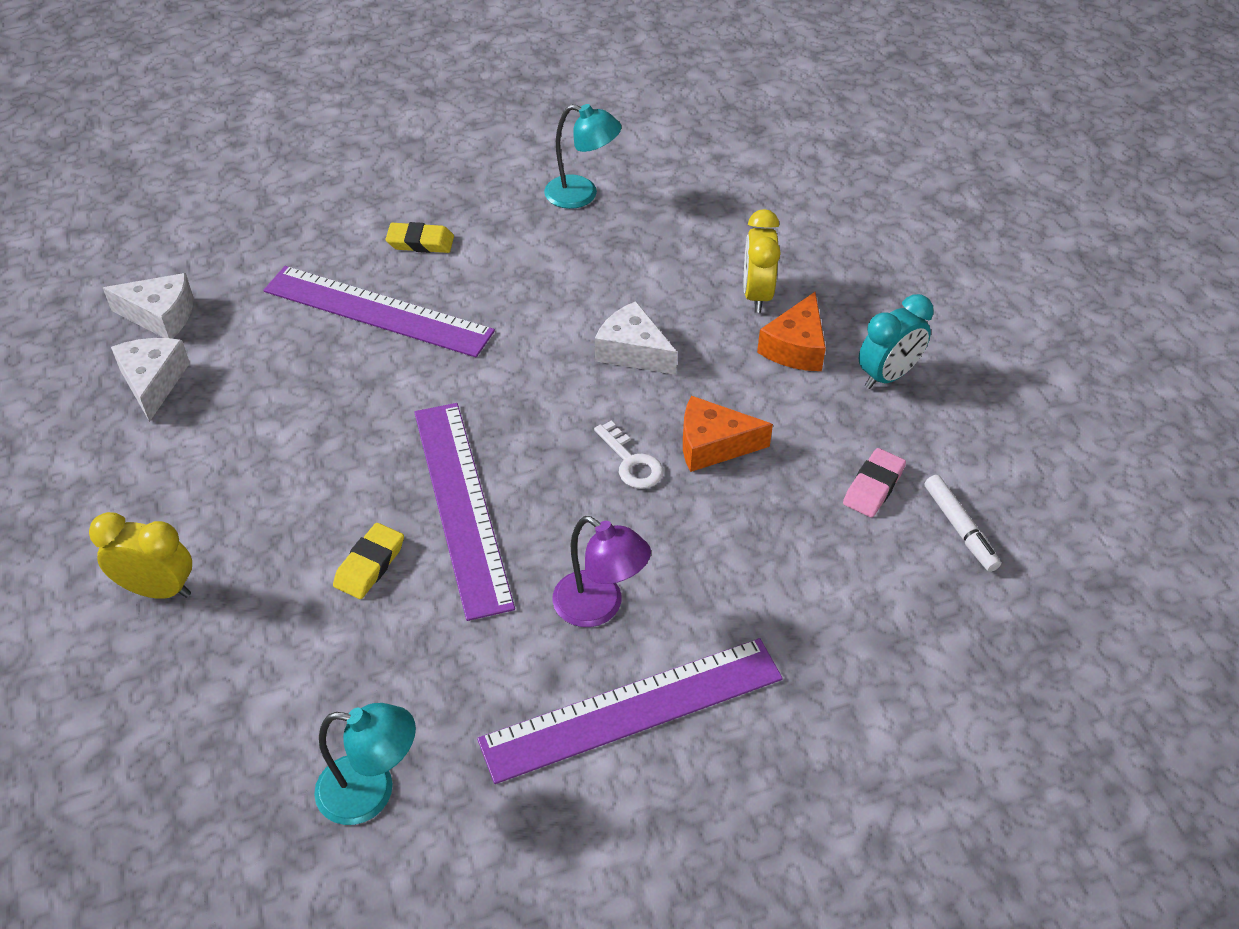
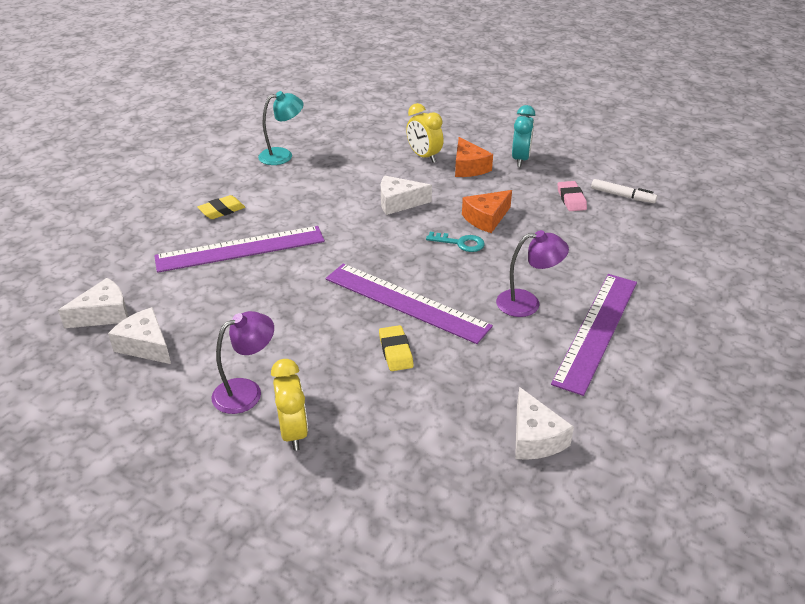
camera: 40 degrees left, 10 degrees down
(158, 589) = (293, 432): yellow clock -> yellow clock turned 105 degrees clockwise
(174, 507) = (246, 391): none -> purple lamp
(371, 791) = (534, 438): turquoise lamp -> white cheese
(631, 462) = (460, 243): white key -> turquoise key

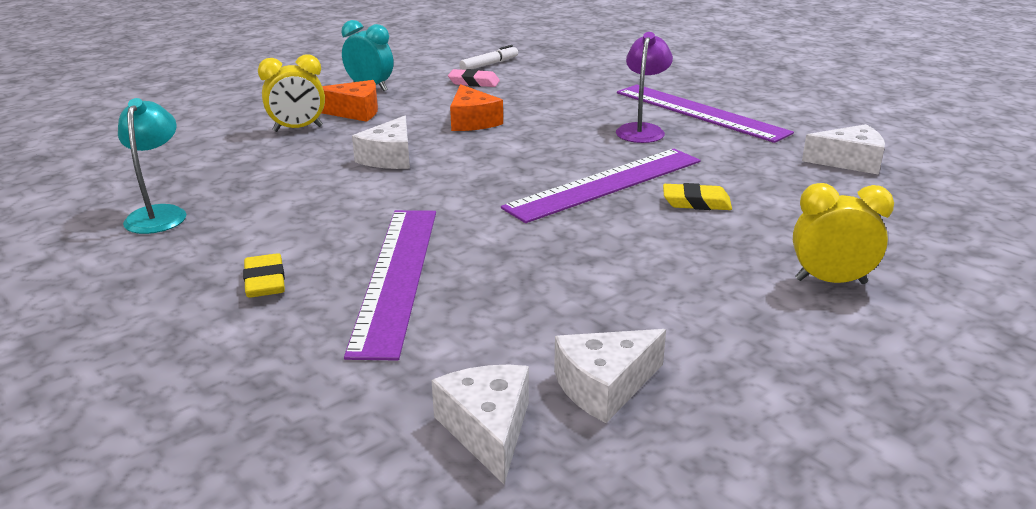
camera: 70 degrees left, 10 degrees down
(246, 391) = (745, 305): purple lamp -> none
(460, 243) = (509, 140): turquoise key -> none

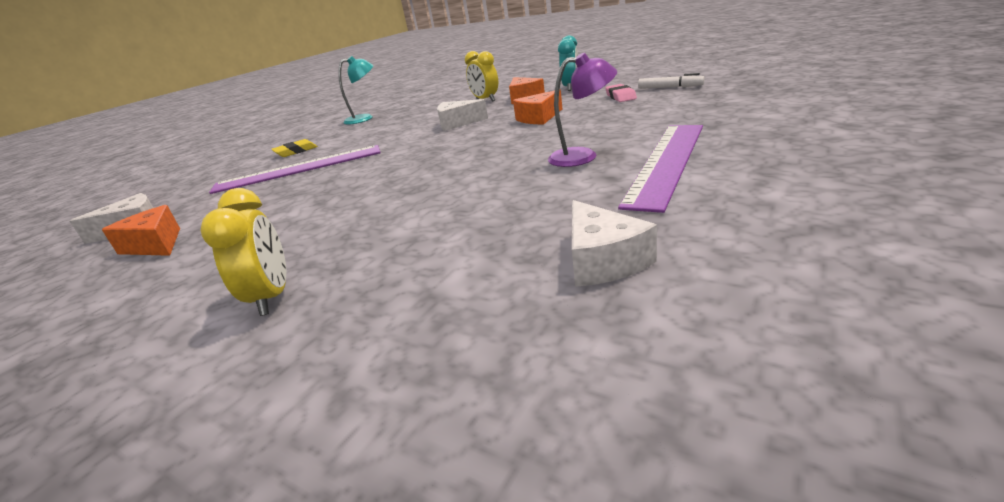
camera: 75 degrees right, 0 degrees up
(604, 386) = (155, 244): white cheese -> orange cheese
(606, 184) = (449, 175): purple ruler -> none
(696, 202) = (428, 210): yellow eraser -> none

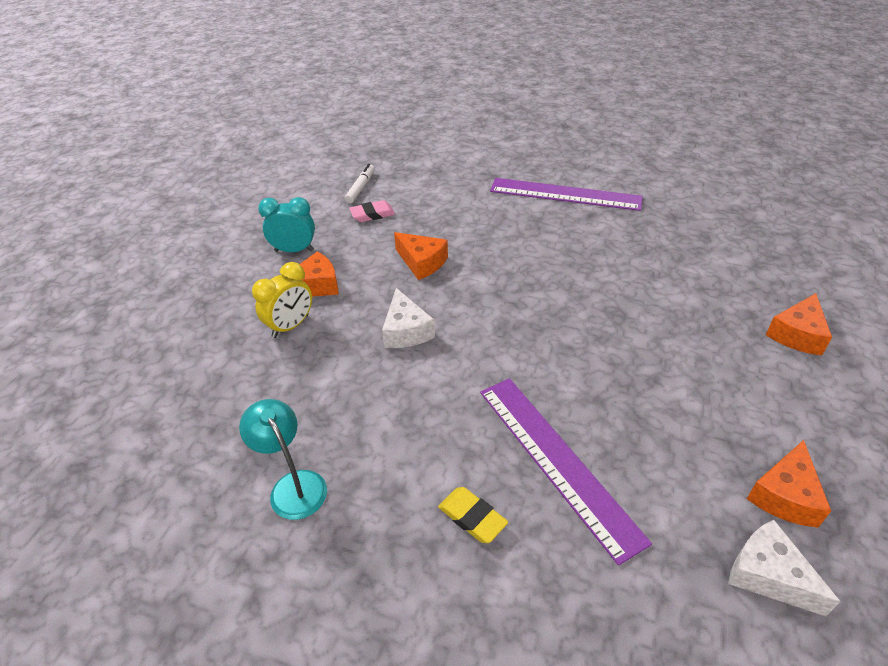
camera: 105 degrees left, 15 degrees up
(272, 297) = (797, 334): yellow clock -> orange cheese
(583, 156) = (548, 228): purple lamp -> none
(602, 260) = (698, 214): white cheese -> none

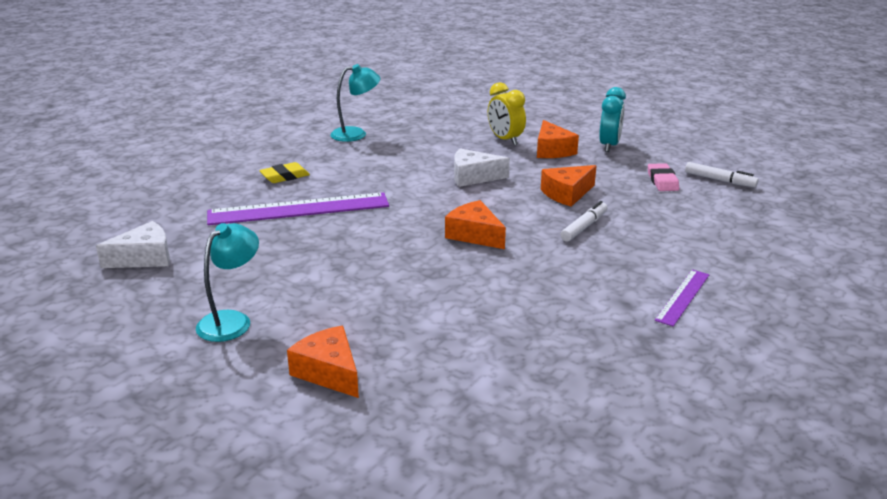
camera: 105 degrees right, 15 degrees down
(484, 245) = (584, 227): none -> white marker
(565, 194) = (683, 297): purple ruler -> purple ruler, size x0.52
(785, 495) = (183, 287): orange cheese -> orange cheese (475, 235)
(796, 424) = (231, 320): none -> turquoise lamp

